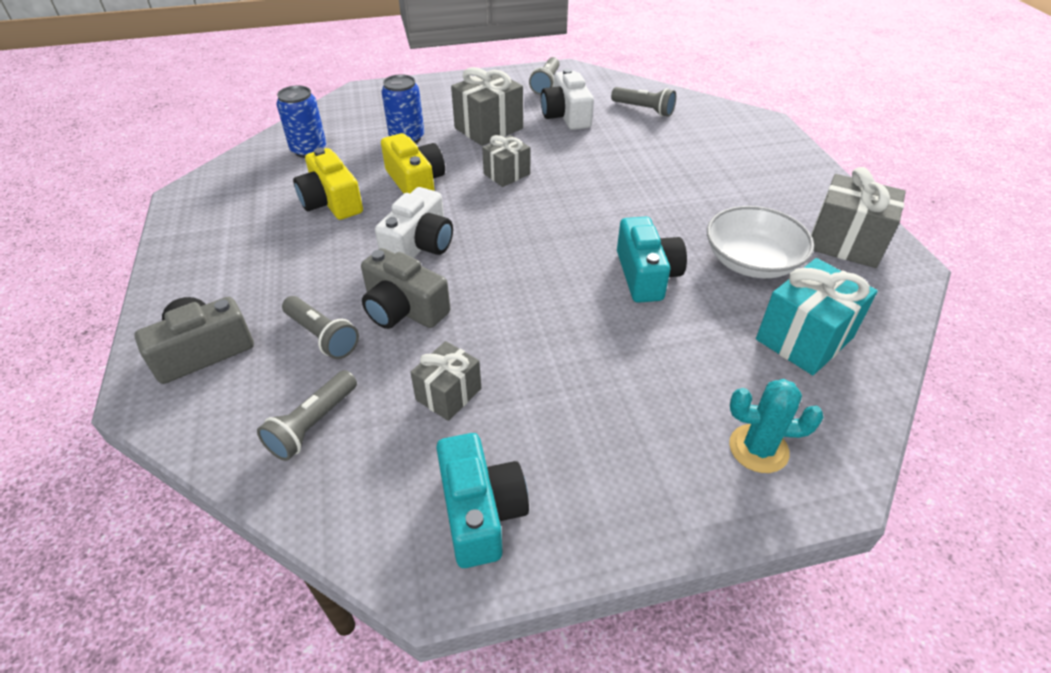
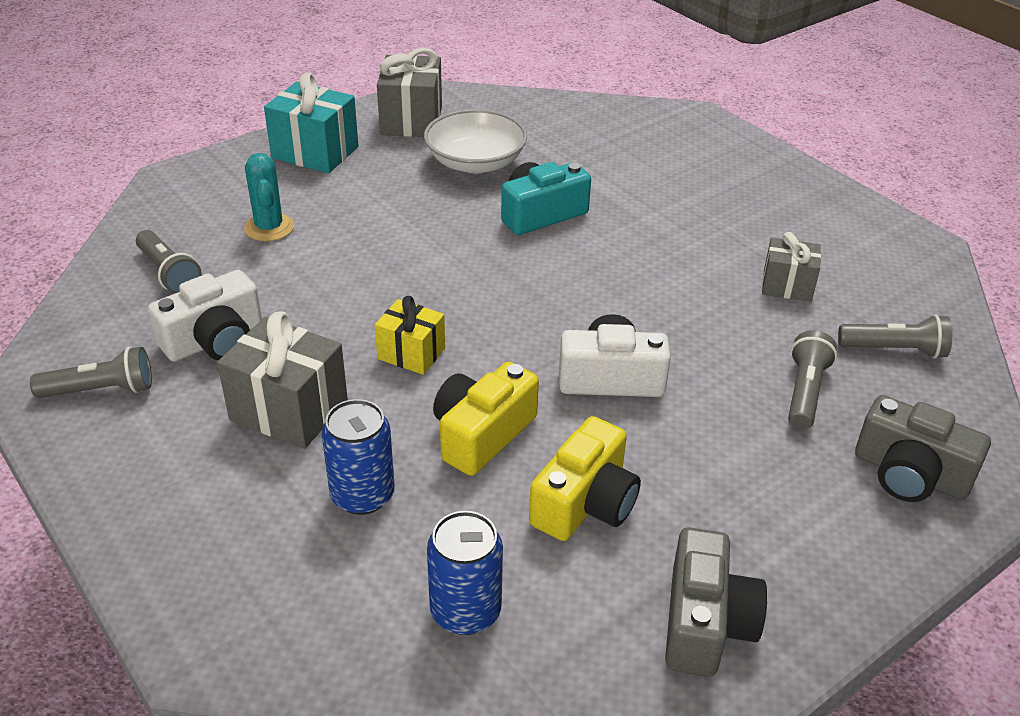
camera: 115 degrees left, 5 degrees down
(403, 309) = (718, 350): grey camera -> grey camera (705, 623)
(480, 512) = (864, 239): turquoise camera -> none
(506, 174) = (411, 353): grey gift -> yellow gift
(644, 110) = (168, 273): grey flashlight -> grey flashlight turned 135 degrees clockwise
(758, 449) = (693, 142): turquoise cactus -> turquoise cactus (269, 228)
(804, 338) = (562, 132): turquoise gift -> turquoise gift (315, 152)

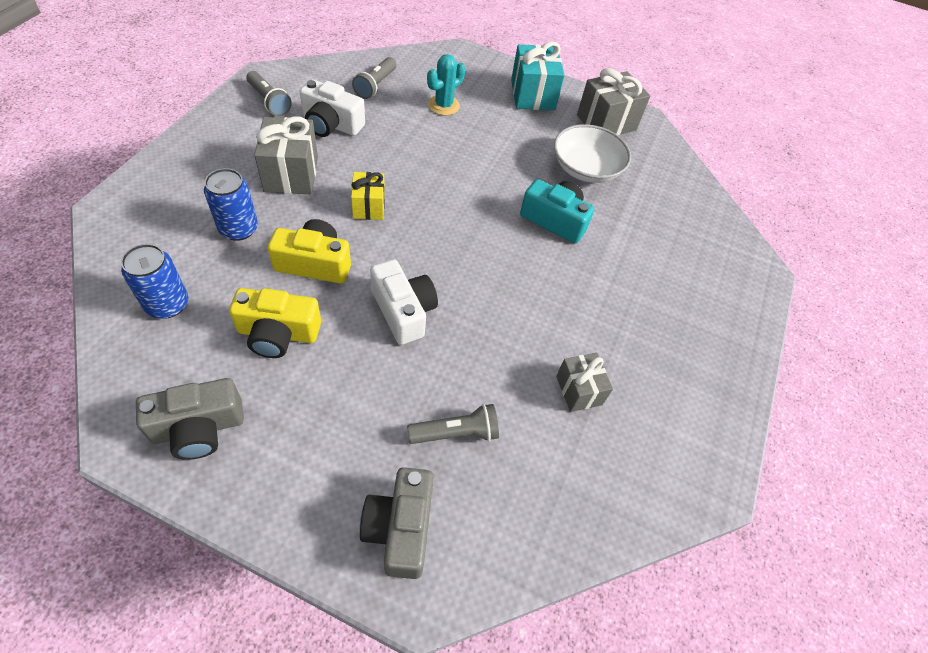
camera: 55 degrees right, 15 degrees up
(894, 350) = (547, 487): grey flashlight -> none

